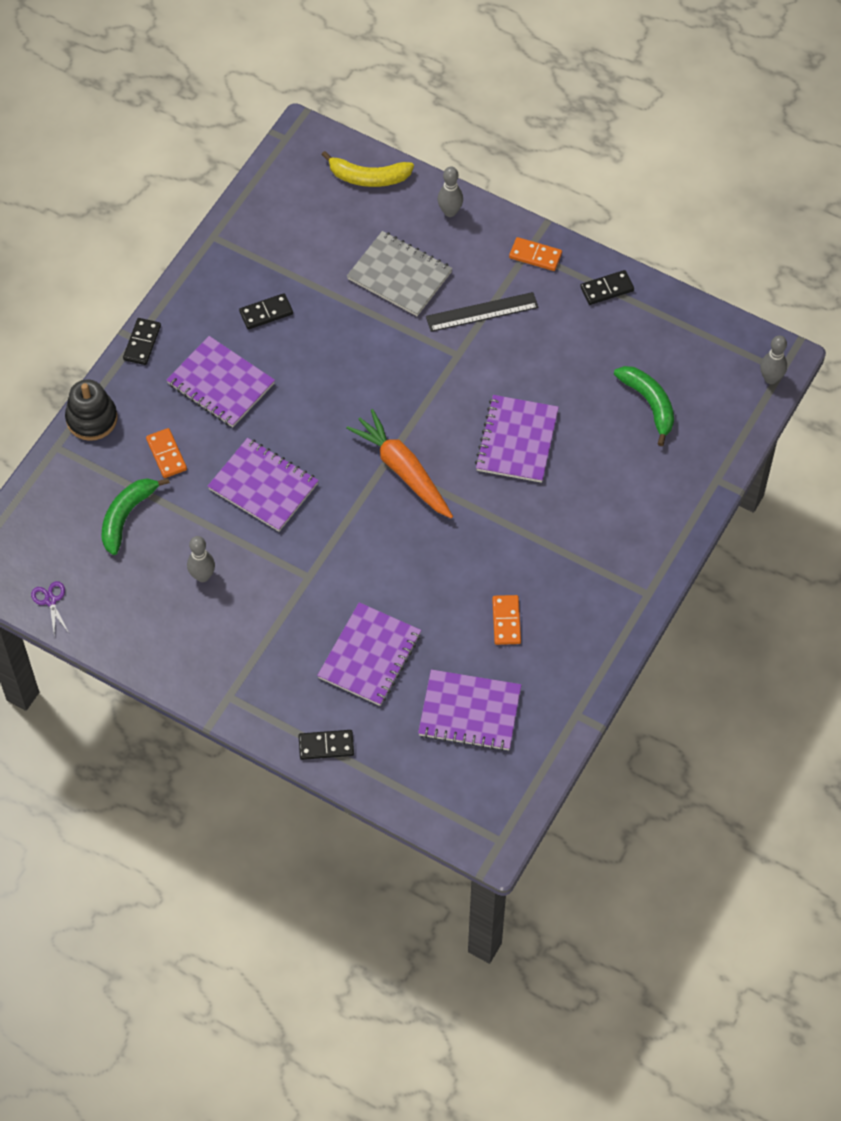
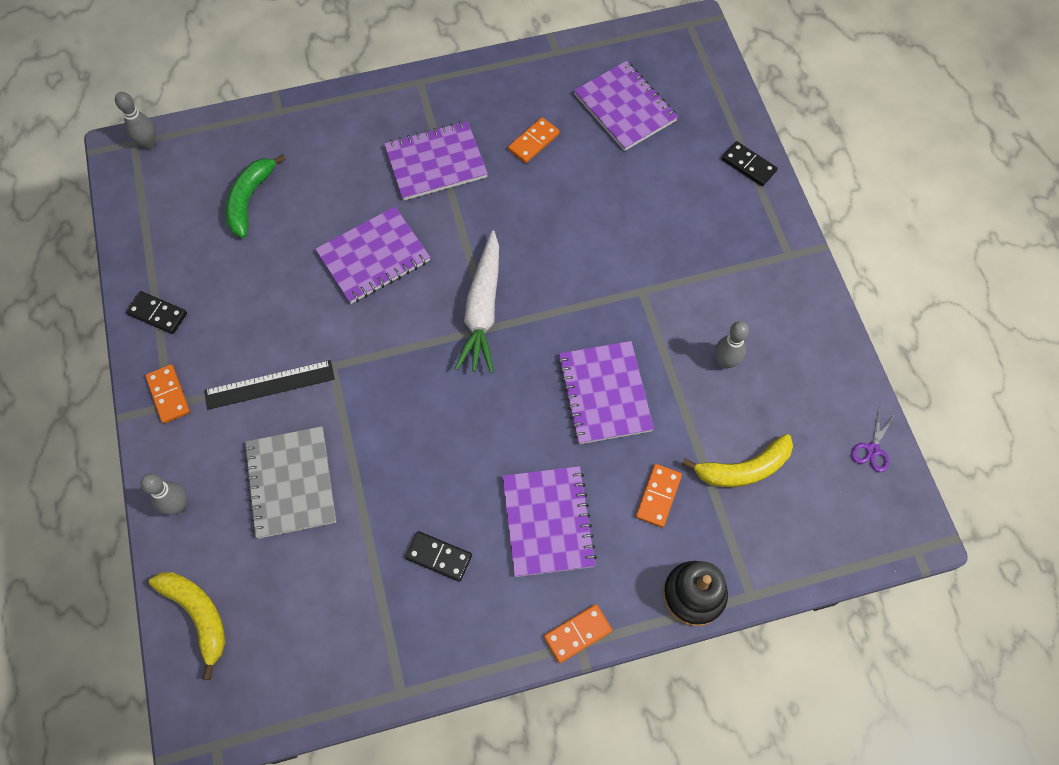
camera: 135 degrees left, 5 degrees up
(126, 516) = (743, 469): green banana -> yellow banana
(142, 343) = (577, 633): black domino -> orange domino
(370, 656) = (655, 197): purple notebook -> purple notebook (436, 162)
(402, 470) = (482, 310): orange carrot -> white carrot
(482, 312) = (269, 385): black ruler -> black ruler turned 45 degrees counterclockwise

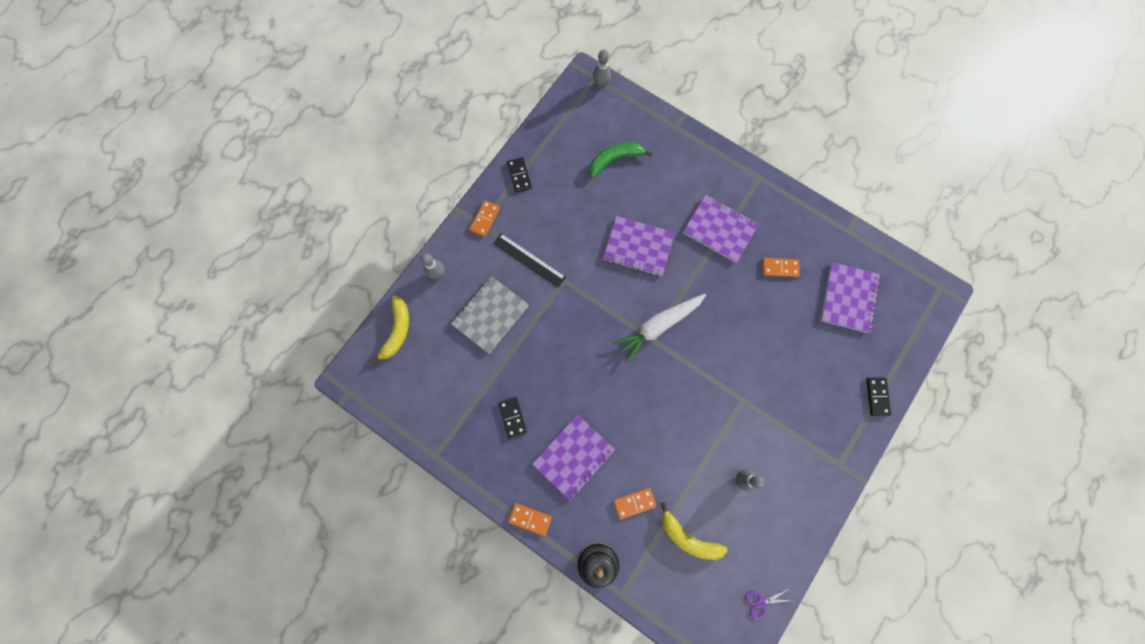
camera: 50 degrees right, 10 degrees up
(604, 394) = (666, 428): purple notebook -> none

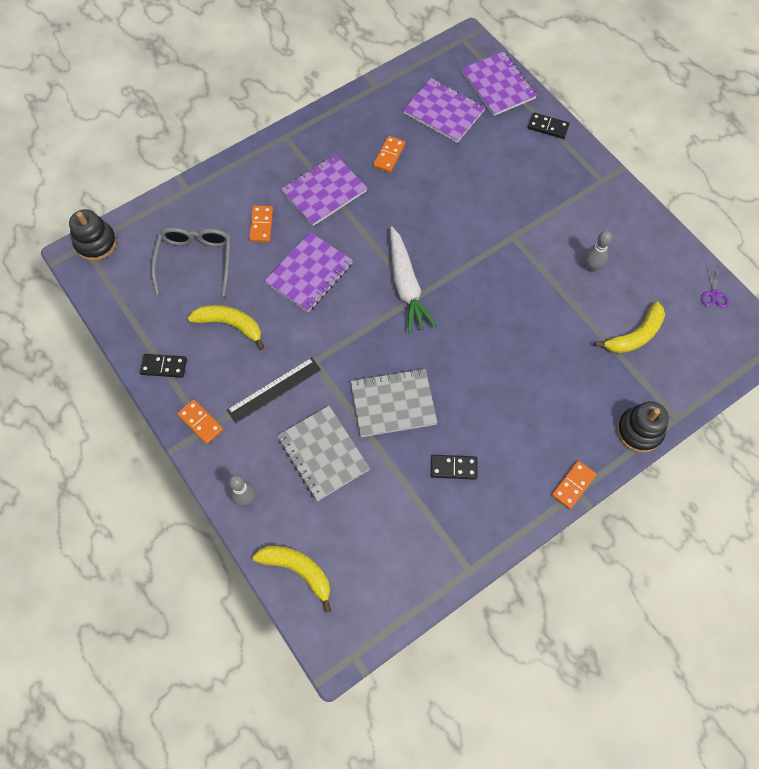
camera: 70 degrees left, 10 degrees down
(549, 352) = (393, 403): none -> grey notebook
(570, 207) = (230, 324): none -> yellow banana
(574, 457) = (519, 417): purple notebook -> purple notebook (498, 85)
(601, 85) = (96, 243): grey bowling pin -> black stacking toy
(615, 160) = (195, 261): green banana -> grey glasses
(634, 503) = (586, 373): orange domino -> orange domino (261, 225)

